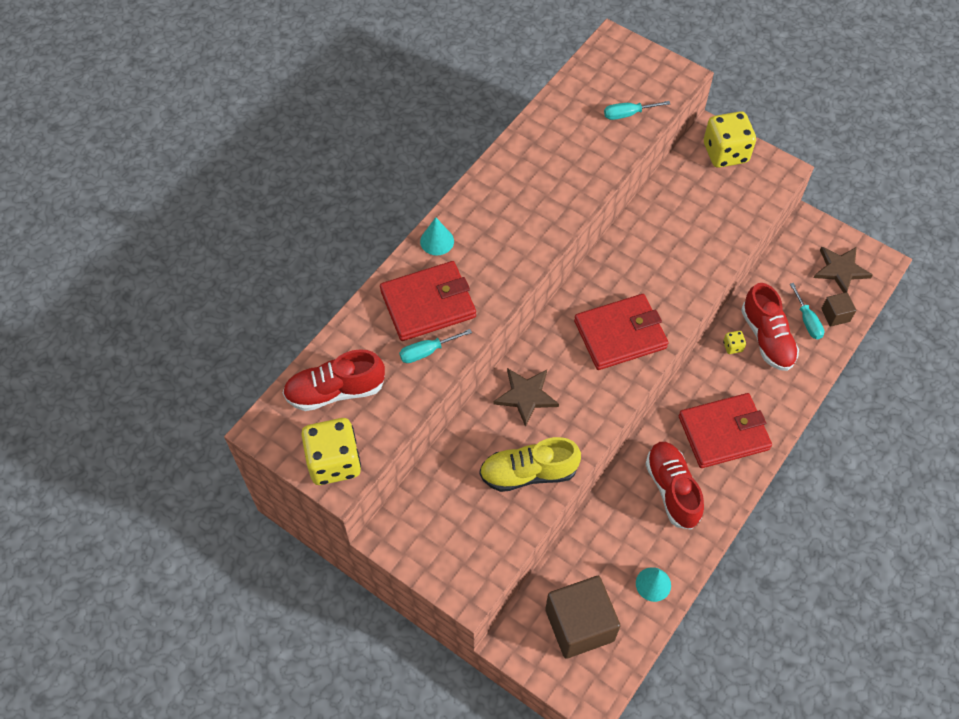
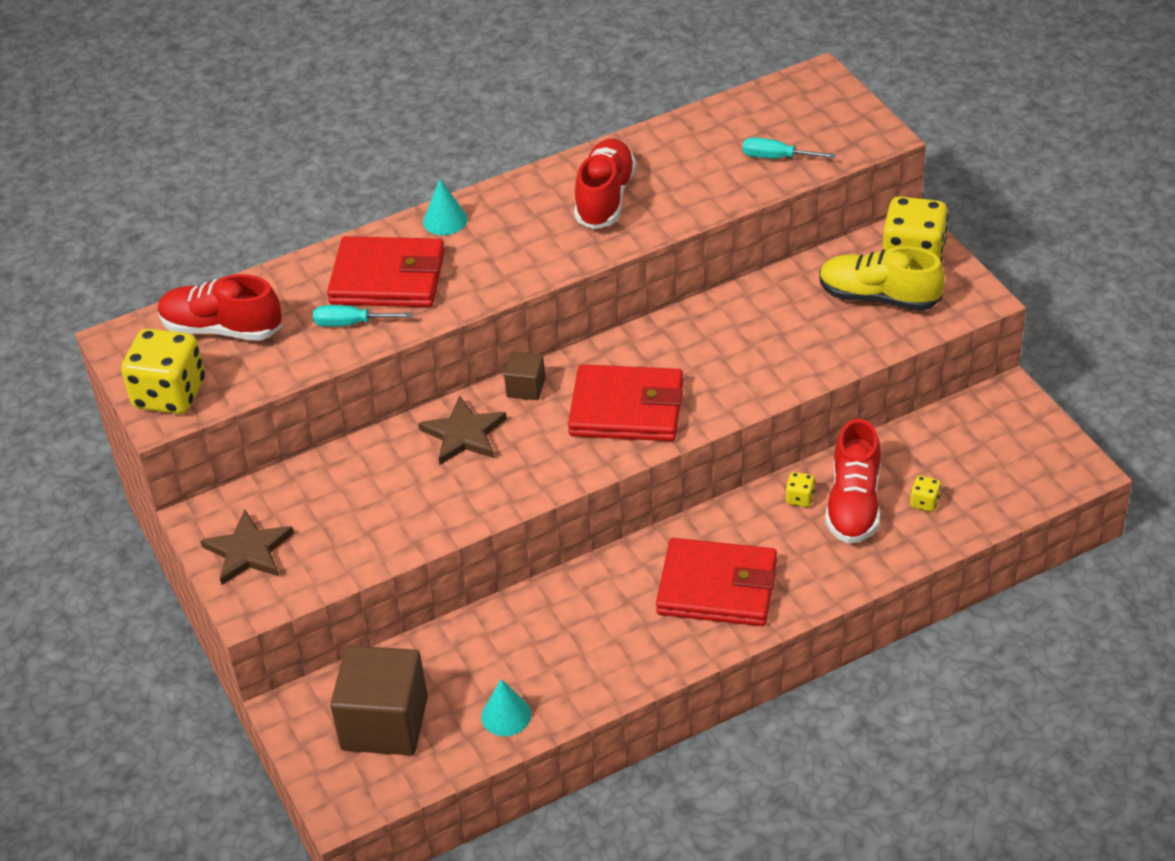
camera: 30 degrees right, 15 degrees down
(528, 473) = (408, 512): yellow shoe -> yellow shoe (878, 297)
(672, 489) = (604, 624): red shoe -> red shoe (605, 198)
(807, 320) = (924, 502): turquoise screwdriver -> yellow dice
(835, 315) = (969, 509): brown cube -> brown cube (526, 387)
(840, 270) = (1015, 461): brown star -> brown star (248, 551)

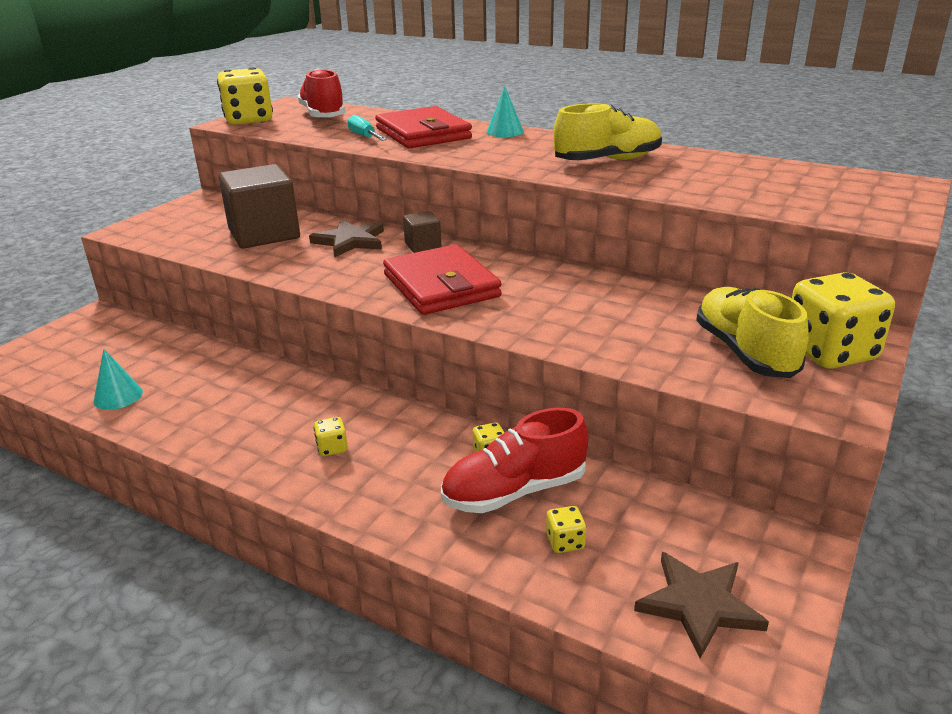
camera: 55 degrees right, 15 degrees down
(248, 551) = (178, 216): brown star -> brown star (698, 604)
(384, 723) = (92, 350): brown cube -> brown cube (264, 234)
(605, 198) = (608, 161): red shoe -> yellow shoe
(717, 587) = (332, 448): red wallet -> yellow dice
(777, 157) = (773, 196): turquoise screwdriver -> none

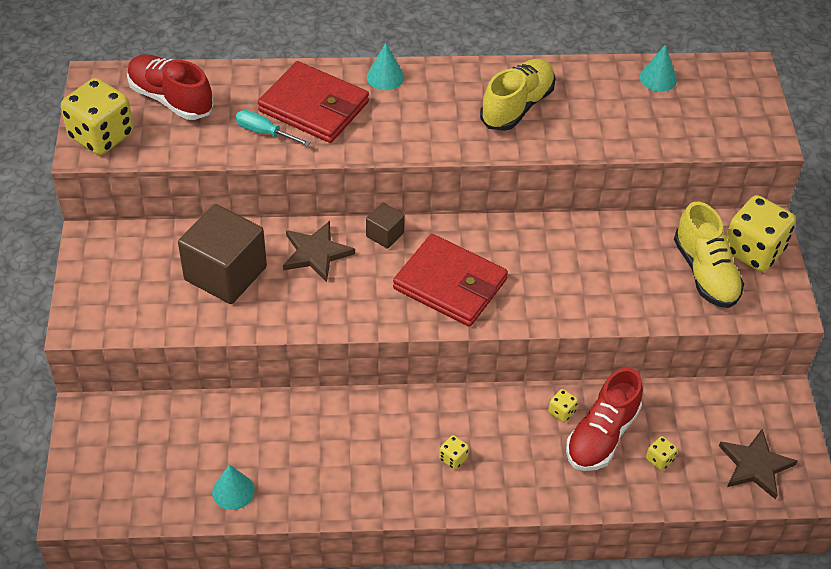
camera: 35 degrees left, 20 degrees up
(744, 352) = (705, 273): yellow shoe -> yellow shoe turned 150 degrees counterclockwise
(785, 171) = (658, 78): none -> turquoise cone

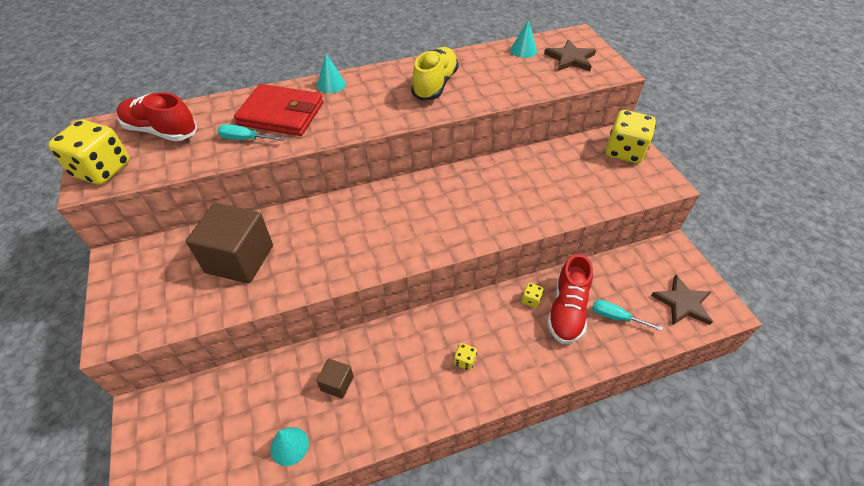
camera: 15 degrees left, 0 degrees up
(316, 253) = (311, 225): brown star -> brown star (570, 59)
(385, 234) = (361, 199): brown cube -> brown cube (337, 383)
(450, 284) = (423, 224): red wallet -> none
(659, 459) = (616, 317): yellow dice -> turquoise screwdriver
(705, 273) = (601, 173): yellow shoe -> none

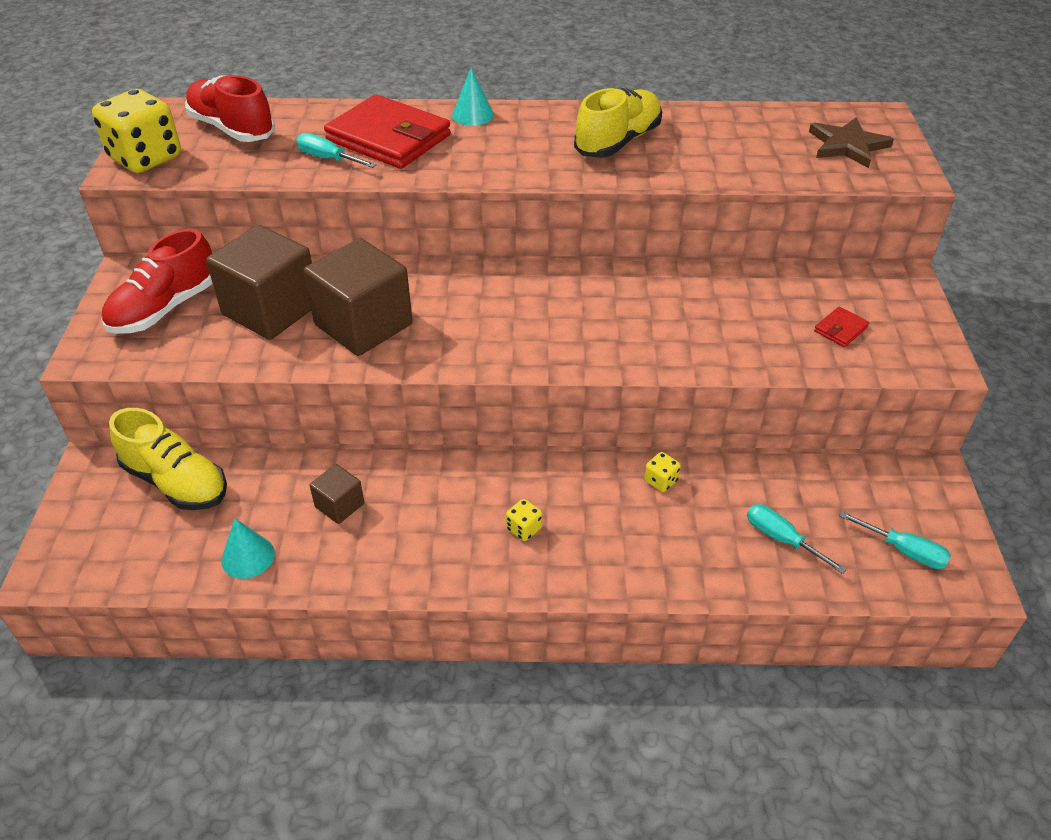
camera: 20 degrees right, 5 degrees down
(211, 404) = (176, 482): none -> yellow shoe
(311, 252) = (363, 324): none -> brown cube
(523, 50) = (779, 121): turquoise cone -> none
(567, 310) = (709, 509): red shoe -> red shoe (165, 308)
(605, 176) = (840, 329): none -> red wallet
(624, 151) = (893, 303): yellow dice -> none
(682, 303) = (903, 550): brown star -> turquoise screwdriver

